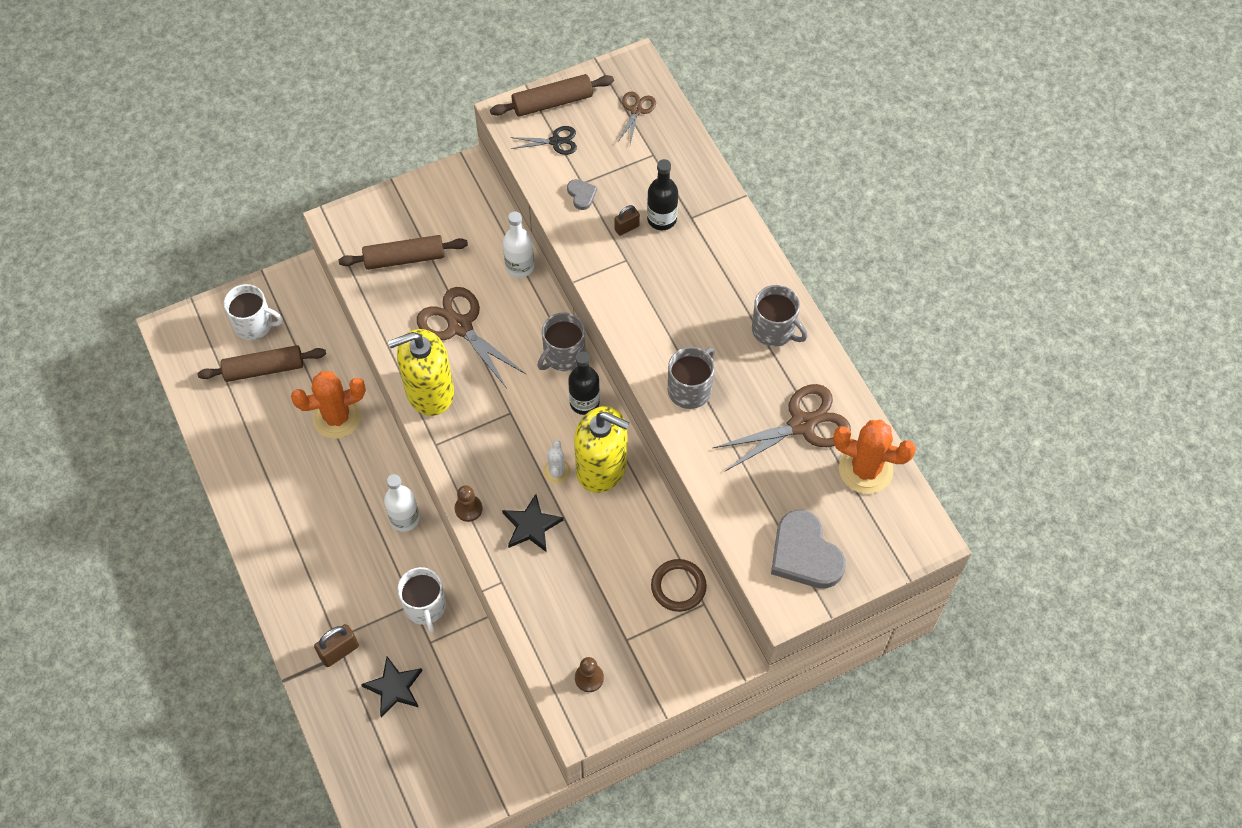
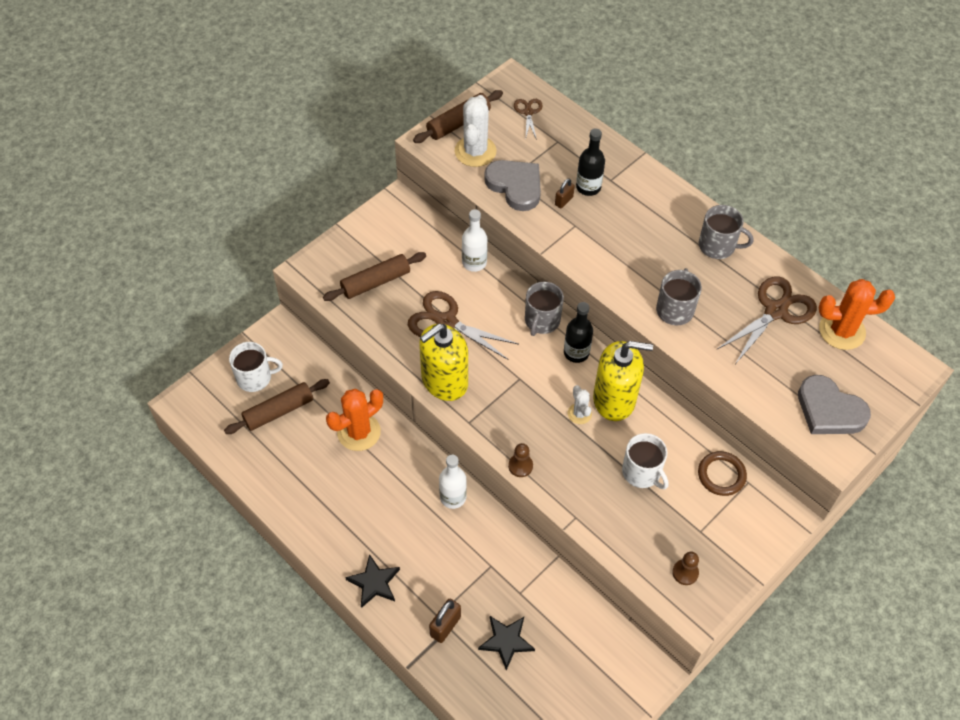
camera: 20 degrees left, 5 degrees down
(425, 607) = (502, 564): white mug -> white mug (642, 472)
(531, 525) = (579, 463): black star -> black star (374, 582)
(556, 141) = (475, 151): black scissors -> white cactus
(581, 195) = (515, 186): grey heart -> grey heart, size x2.19

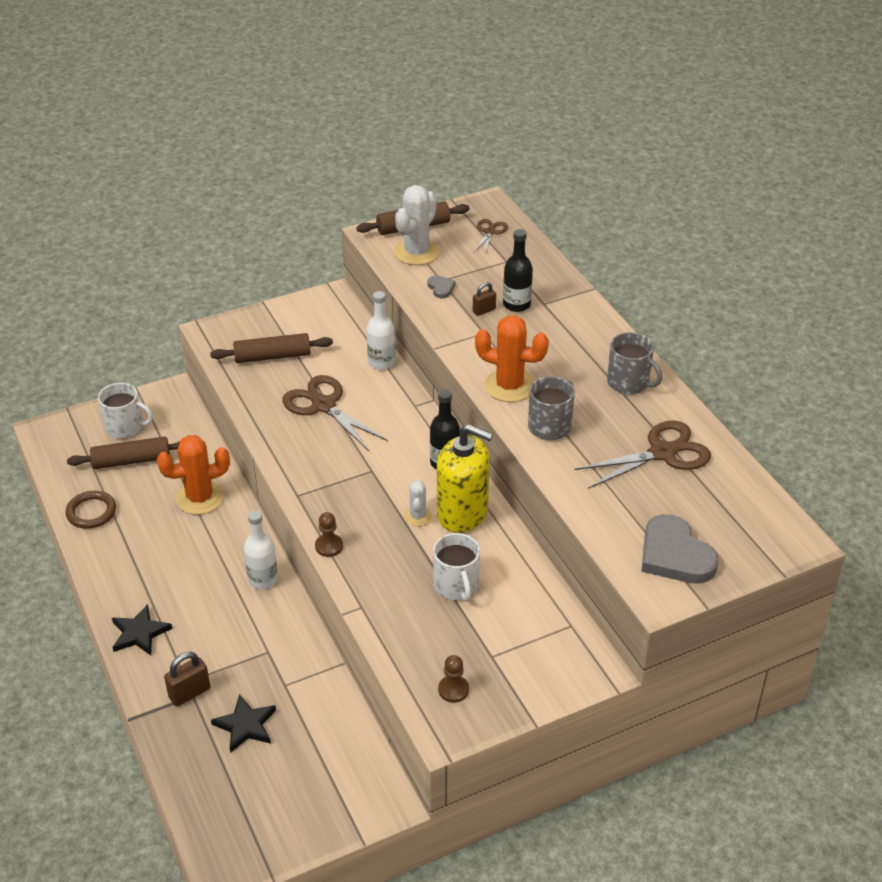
camera: 20 degrees right, 15 degrees down
(444, 381) = (292, 454): yellow soap dispenser -> none
(515, 186) = (441, 288): grey heart -> grey heart, size x0.46
(541, 321) = (423, 427): grey mug -> none
(721, 475) = (544, 611): brown ring -> brown ring (91, 512)
(842, 331) = (729, 488): orange cactus -> orange cactus (509, 386)

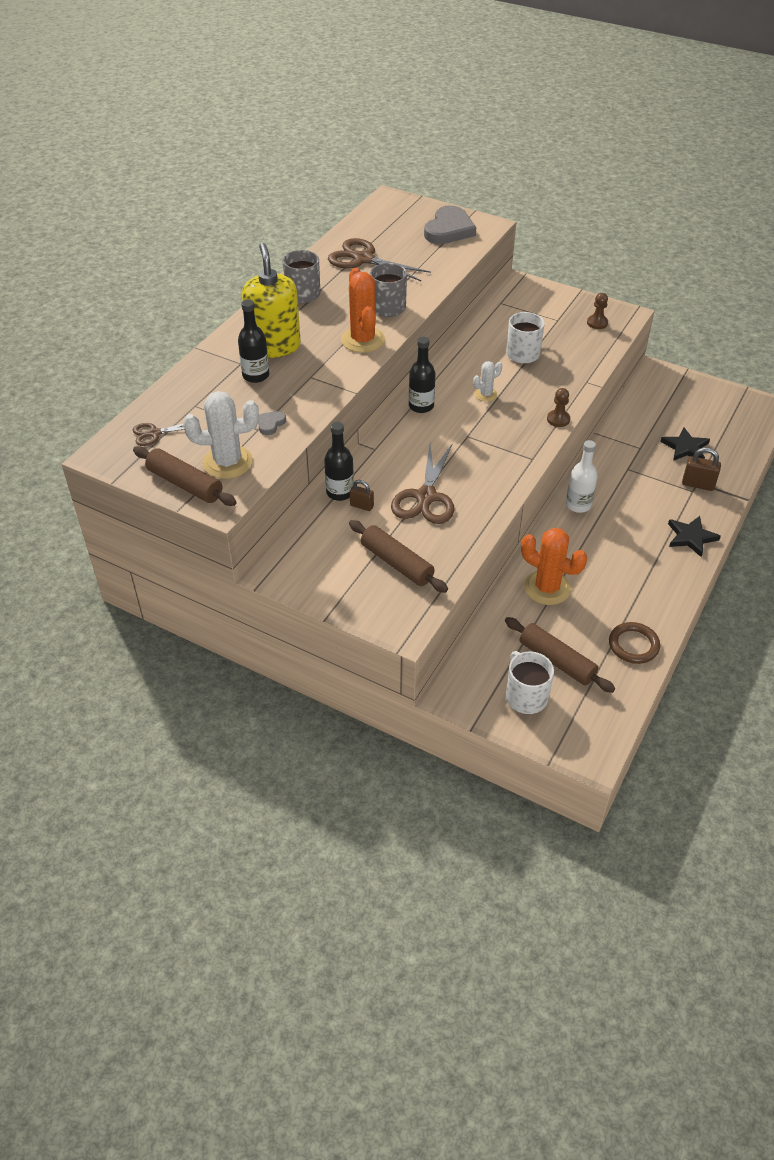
camera: 125 degrees left, 5 degrees up
(381, 362) = (340, 492): white bottle -> black bottle
(462, 513) = (460, 377): yellow soap dispenser -> yellow soap dispenser (274, 346)
(484, 310) = (280, 388): brown padlock -> brown padlock (361, 506)

